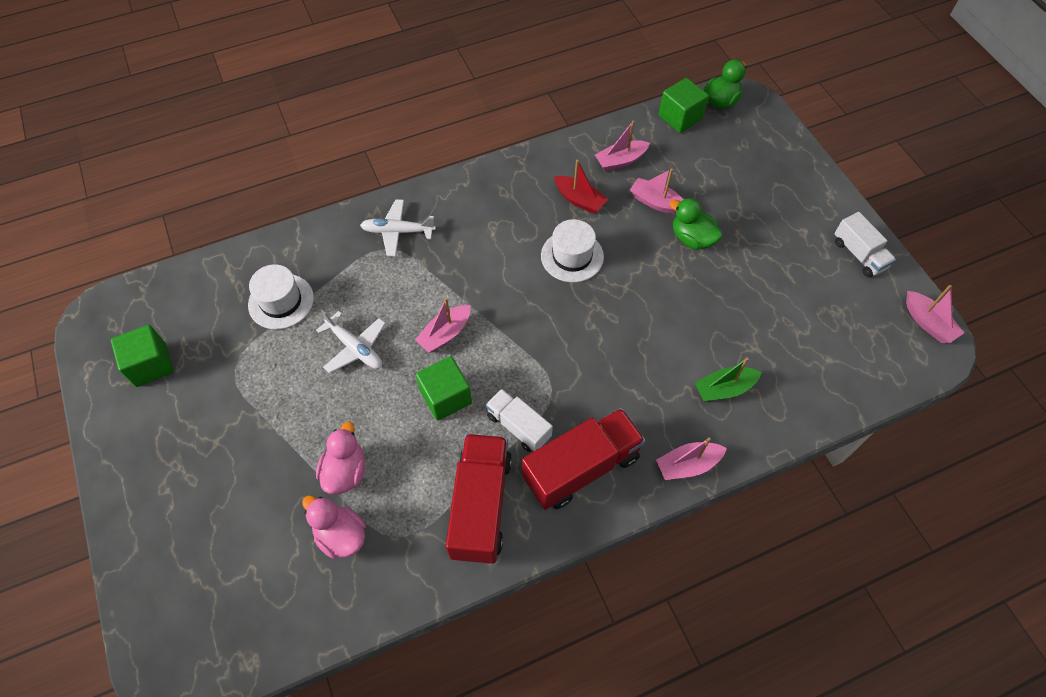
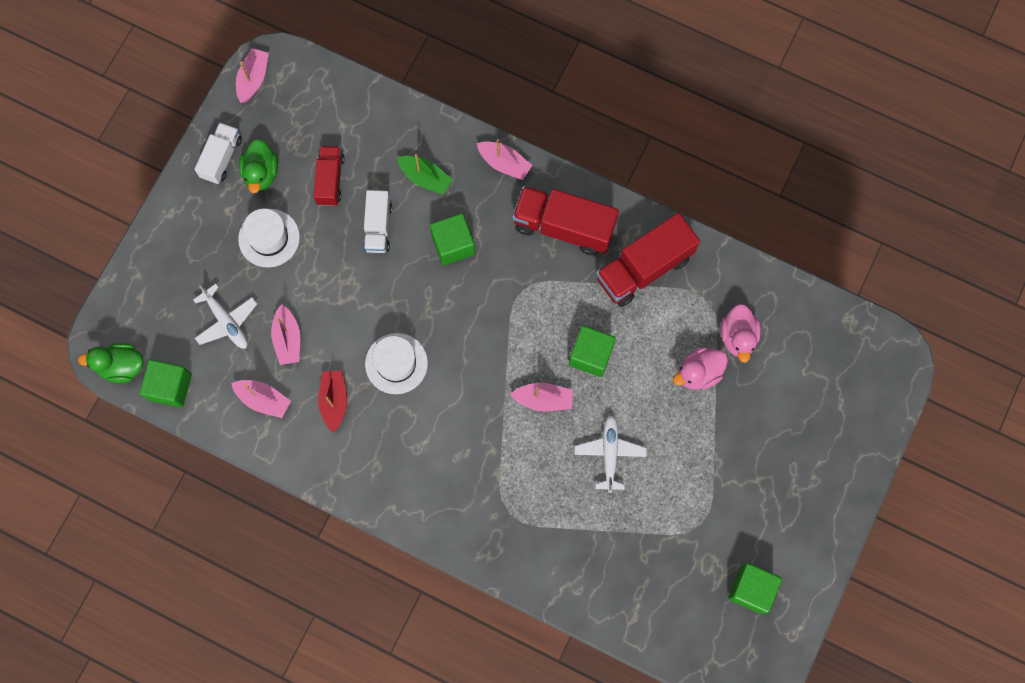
camera: 130 degrees left, 15 degrees up
(281, 301) = (622, 547): white hat -> white hat (269, 238)
(397, 231) = (485, 518): white plane -> white plane (226, 321)
(518, 426) = (570, 289): white truck -> white truck (378, 227)
(640, 365) = (453, 244): none -> green cube
(692, 238) = (304, 287): green duck -> green duck (261, 173)
(778, 316) = (330, 180): none -> red truck

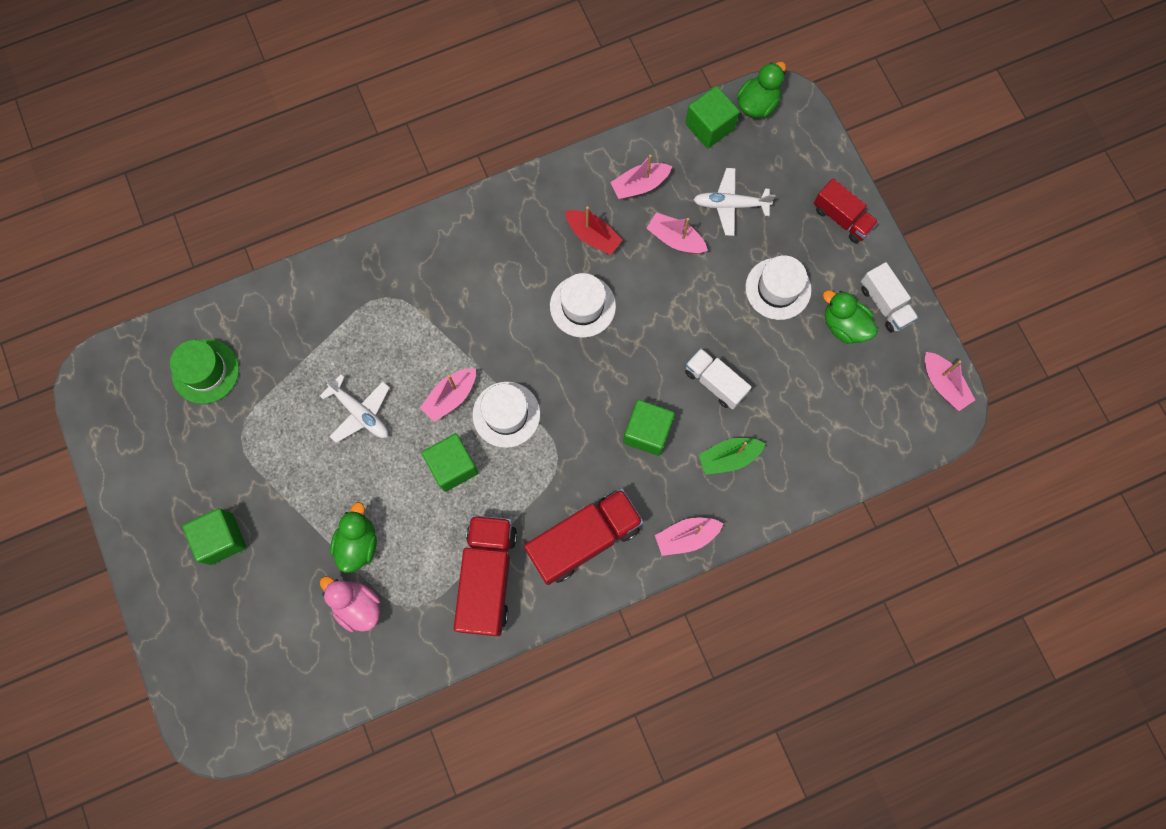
camera: 130 degrees right, 0 degrees up
(330, 180) = (791, 376): red truck -> red truck (842, 218)
(522, 350) = (506, 414): none -> white hat
(678, 596) = (205, 371): none -> green hat
(698, 373) = (358, 543): pink duck -> green duck
(751, 589) = (156, 431): green cube -> green cube (221, 539)

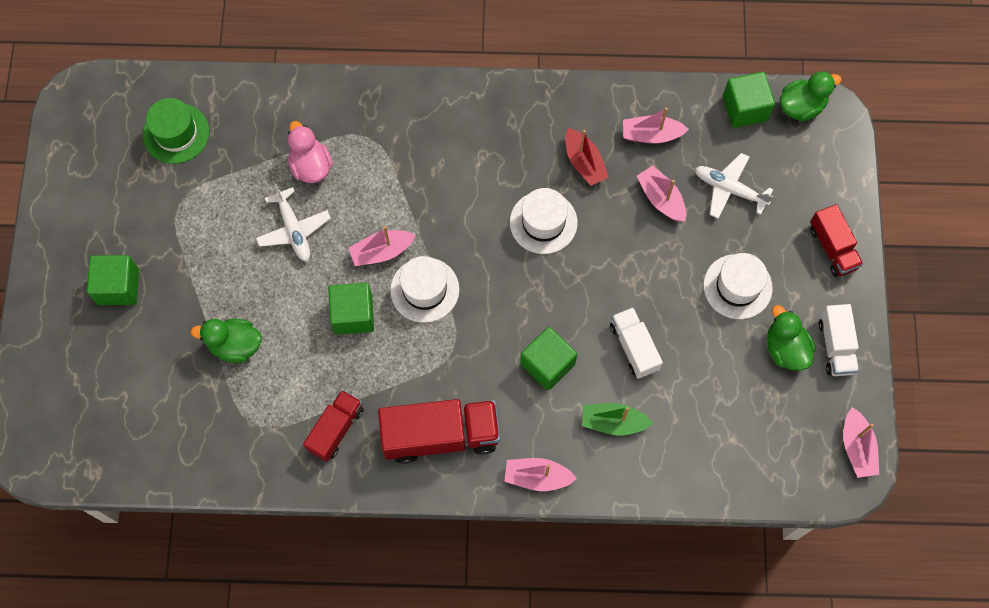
camera: 25 degrees right, 5 degrees down
(357, 606) = (207, 400): pink duck -> pink duck (311, 166)
(358, 543) = (235, 345): green duck -> green duck turned 120 degrees counterclockwise
(487, 577) = (336, 429): red truck -> red truck, size x0.60

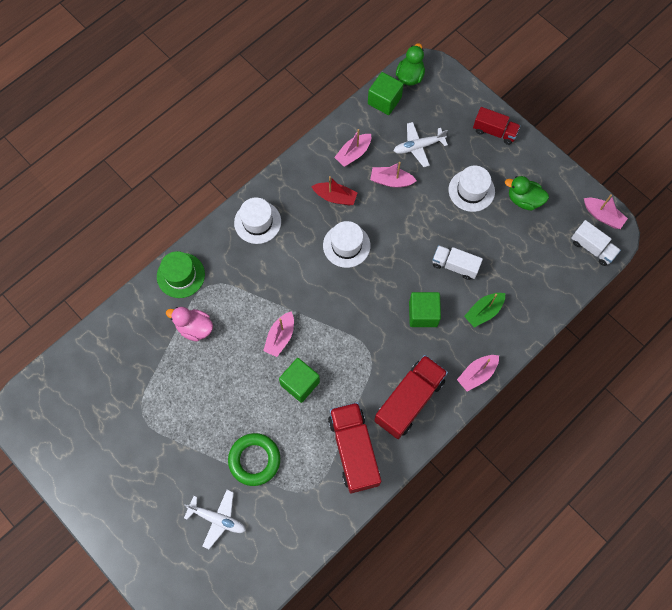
camera: 45 degrees left, 0 degrees up
(118, 287) = (156, 492): green cube -> none
(176, 133) = (99, 379): green hat -> green hat (180, 275)
(235, 345) = (254, 460): green duck -> green ring
(294, 230) = (221, 369): white plane -> white plane (217, 519)
(336, 429) = (354, 450): red truck -> red truck, size x1.68
(424, 290) = (323, 335): white hat -> white hat (257, 222)
(835, 346) = (544, 177): white truck -> white truck (592, 248)

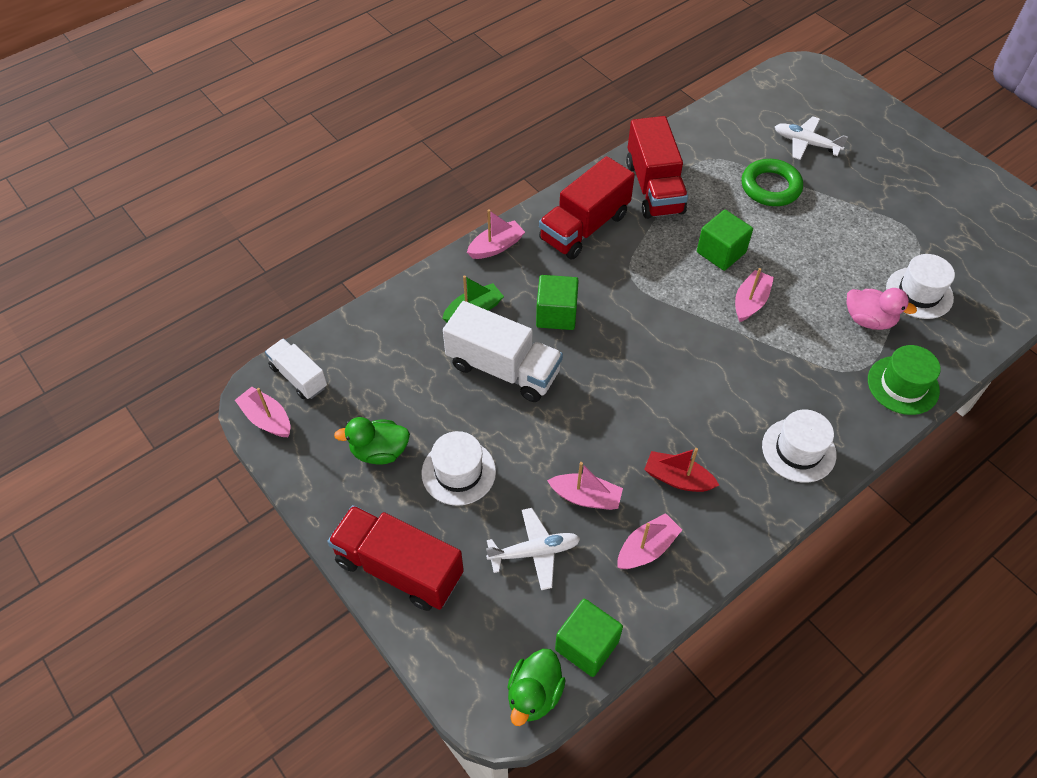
camera: 175 degrees left, 15 degrees down
(346, 245) = (660, 407): white hat -> white hat (919, 293)
(455, 266) = (503, 368): white truck -> white truck, size x1.68
(494, 131) = (399, 568): red truck -> red truck, size x1.68
(524, 200) = (379, 451): green duck -> green duck turned 150 degrees clockwise

